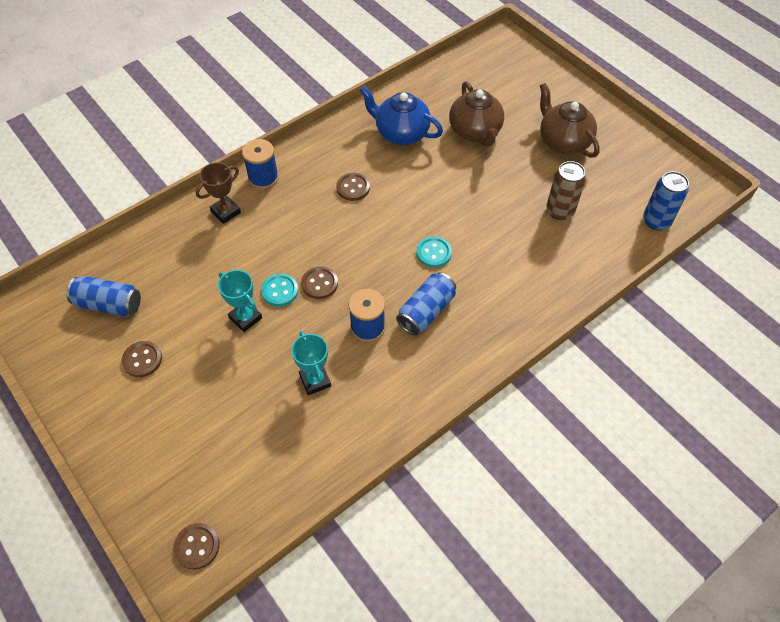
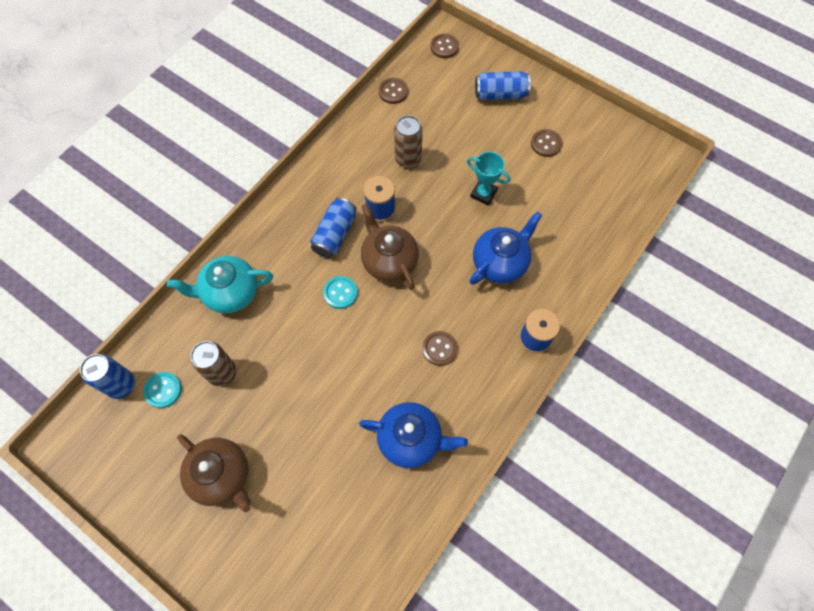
camera: 165 degrees right, 10 degrees up
(109, 304) = (599, 178): blue can -> blue can (500, 94)
(226, 212) = (551, 289): brown trophy -> none
(262, 245) = (500, 263): none -> blue teapot
(280, 291) = (465, 223): turquoise button -> turquoise button (163, 390)
(315, 380) = (408, 159): turquoise trophy -> brown can
(319, 283) = (434, 238): brown button -> brown button (393, 92)
(475, 132) = (326, 464): brown teapot -> brown teapot (389, 261)
(548, 277) = (230, 293): none -> turquoise teapot

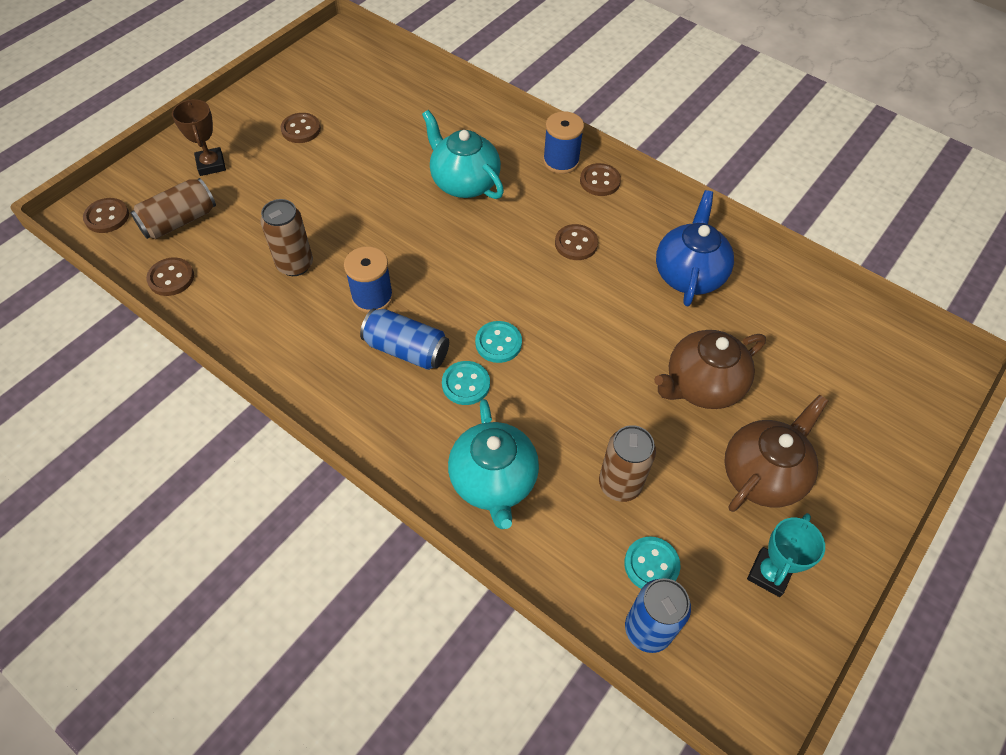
camera: 90 degrees left, 10 degrees down
(306, 273) = (466, 384): none -> turquoise button
(389, 261) = (453, 289): brown teapot -> brown teapot (702, 385)
(444, 86) = (179, 221): none -> brown can
(483, 194) = (364, 191): turquoise trophy -> turquoise trophy (769, 573)
(500, 94) = (211, 164): blue can -> brown trophy
(500, 263) = (464, 182): blue teapot -> turquoise teapot
(514, 370) = (600, 181): none -> brown button

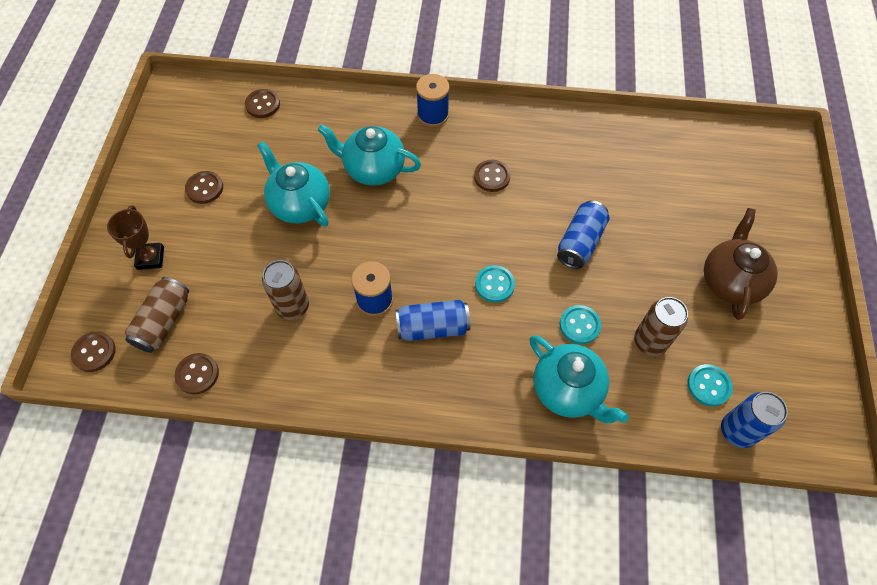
camera: 30 degrees left, 5 degrees up
(211, 164) = (150, 258): brown trophy -> brown trophy turned 45 degrees clockwise
(372, 181) = (300, 204): none -> turquoise teapot
(466, 384) = (495, 329): turquoise button -> turquoise button (579, 325)
(600, 181) = (472, 117): brown button -> brown button (263, 105)
(620, 349) = (580, 242): none -> blue can
(689, 274) = (585, 160): blue teapot -> none
(702, 385) = (651, 239): brown teapot -> none
(769, 573) = (779, 347): turquoise trophy -> none

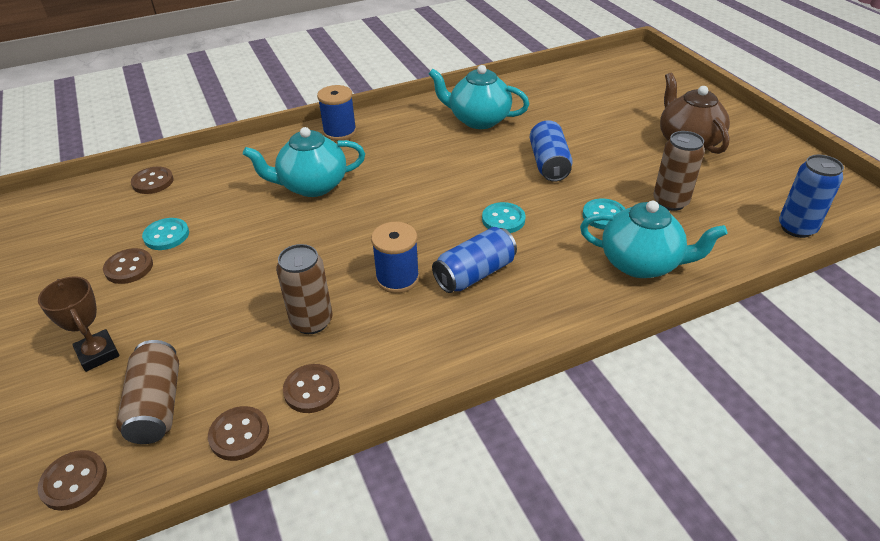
camera: 30 degrees left, 20 degrees down
(300, 204) = (254, 239): turquoise teapot -> turquoise teapot (478, 120)
(492, 177) = (431, 151): brown button -> brown button (311, 390)
(708, 386) = (744, 209): turquoise button -> turquoise button (166, 235)

